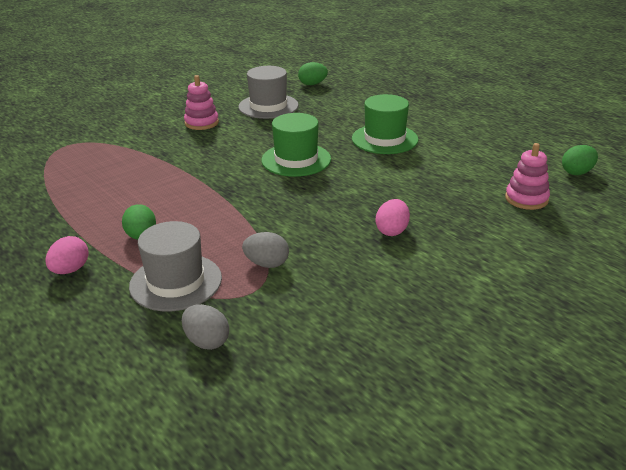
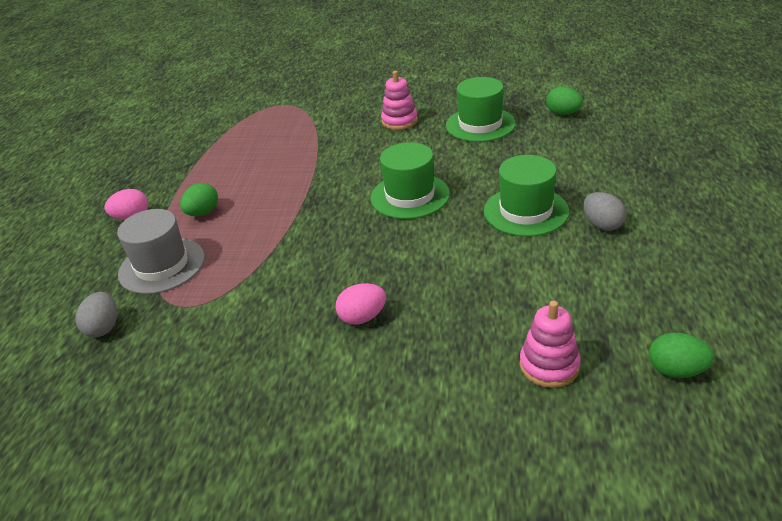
camera: 50 degrees right, 5 degrees up
(267, 264) = (230, 288): grey egg -> grey egg (602, 225)
(268, 106) = (480, 124): grey hat -> green hat

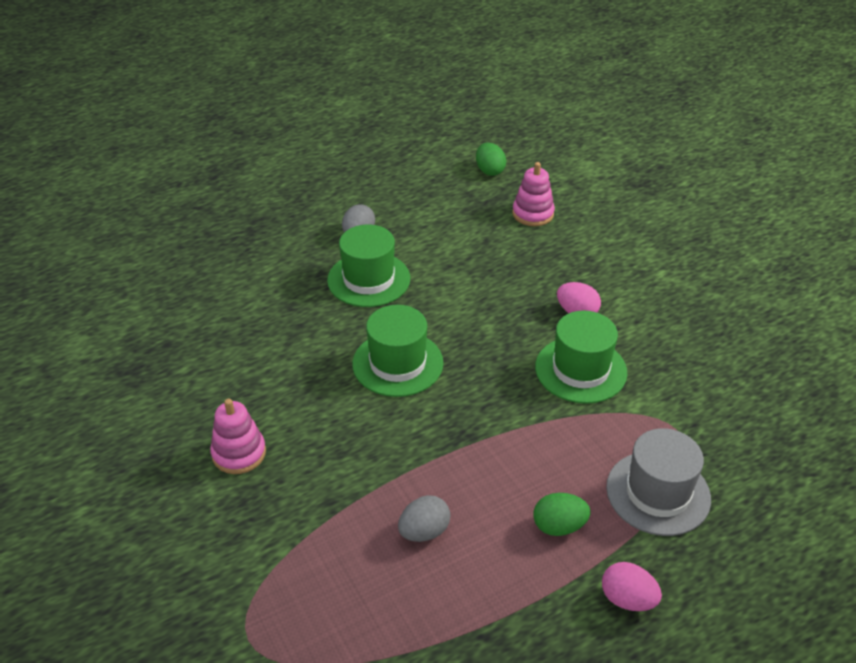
camera: 130 degrees left, 5 degrees up
(104, 328) = (756, 470): grey egg -> grey egg (424, 531)
(480, 124) = (214, 372): green hat -> green hat (580, 370)
(563, 113) = (157, 316): green egg -> none

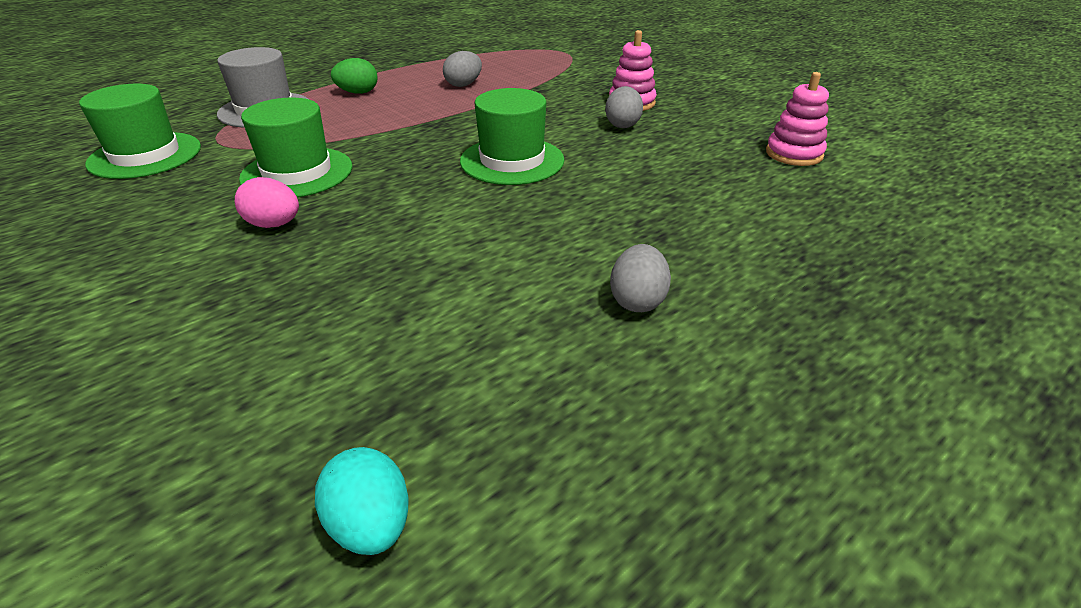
camera: 170 degrees right, 5 degrees down
(274, 408) = (622, 125): none -> grey egg
(368, 279) = (584, 235): green hat -> green hat (145, 155)
(489, 171) = (371, 524): green egg -> turquoise egg
(533, 214) = (286, 387): pink stacking toy -> pink stacking toy (794, 154)
(627, 599) = (319, 74): pink egg -> none

